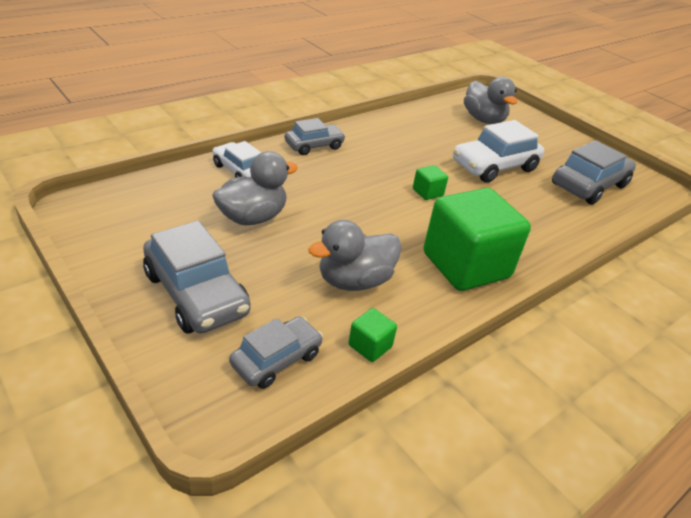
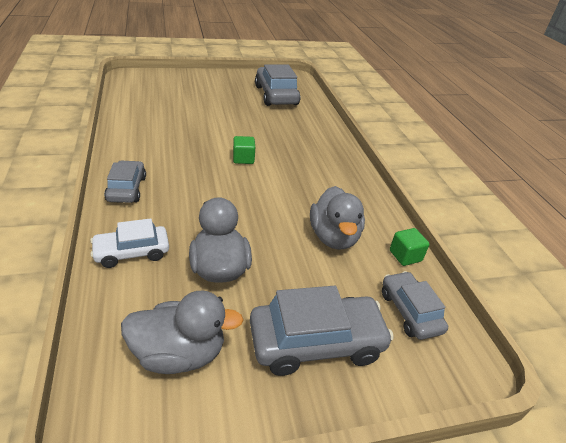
camera: 65 degrees left, 0 degrees up
(466, 265) = (336, 179): green cube -> none
(483, 120) = (164, 93): grey duck -> grey duck (179, 354)
(494, 166) = (230, 117): white car -> none

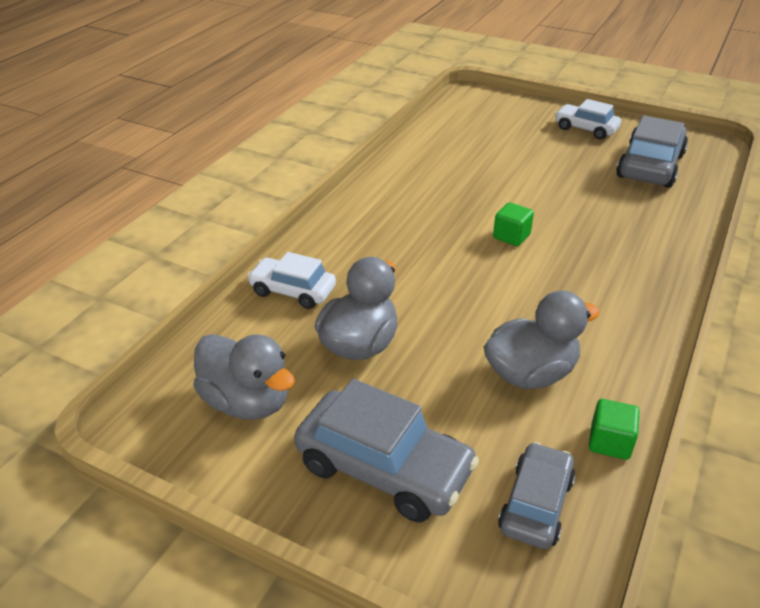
camera: 45 degrees right, 0 degrees up
(127, 189) = (346, 225): grey car -> none
(222, 82) = (585, 129): none -> white car
(333, 237) = (530, 374): grey duck -> grey duck turned 150 degrees counterclockwise

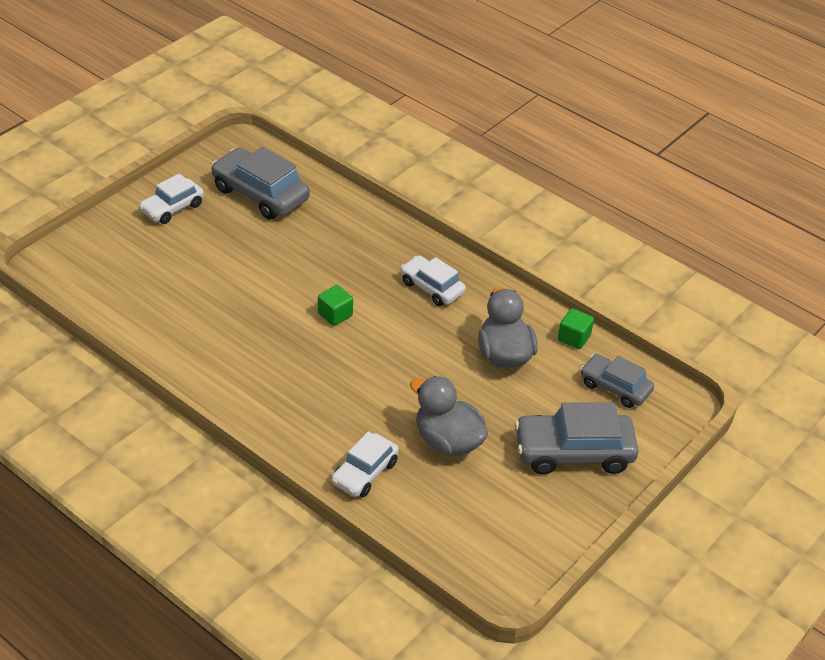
camera: 80 degrees left, 5 degrees up
(247, 402) = (494, 518): grey duck -> none
(384, 468) = (573, 452): grey car -> grey car turned 135 degrees counterclockwise
(606, 296) = (432, 287): none -> white car

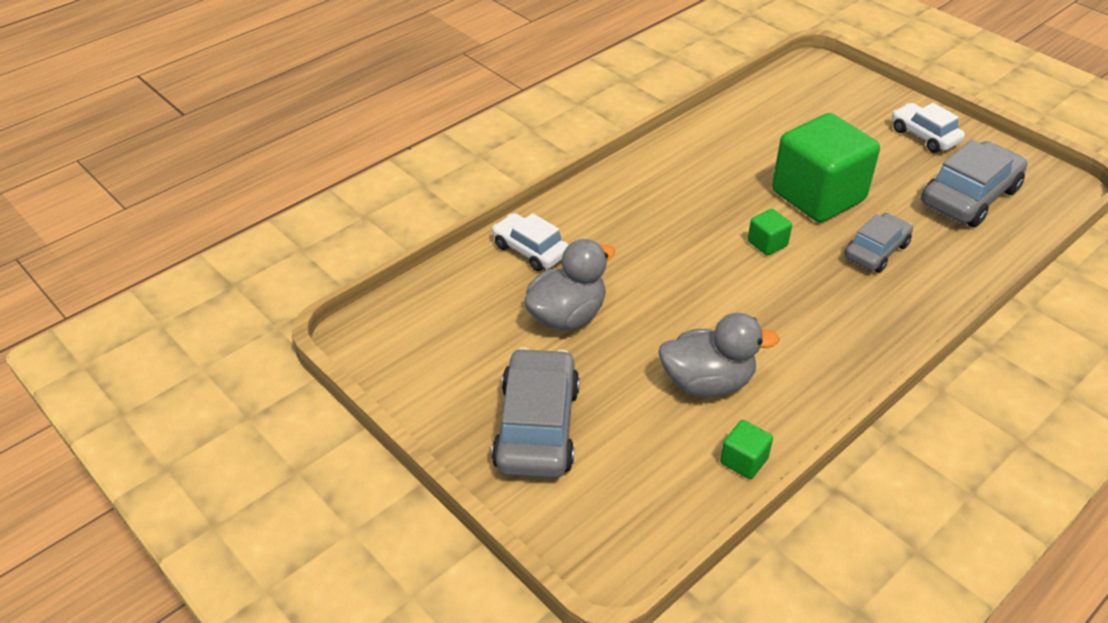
camera: 100 degrees right, 0 degrees up
(266, 280) = (818, 196): none -> green cube
(432, 287) = (826, 328): white car -> none
(615, 387) = (648, 491): grey car -> grey car (876, 251)

